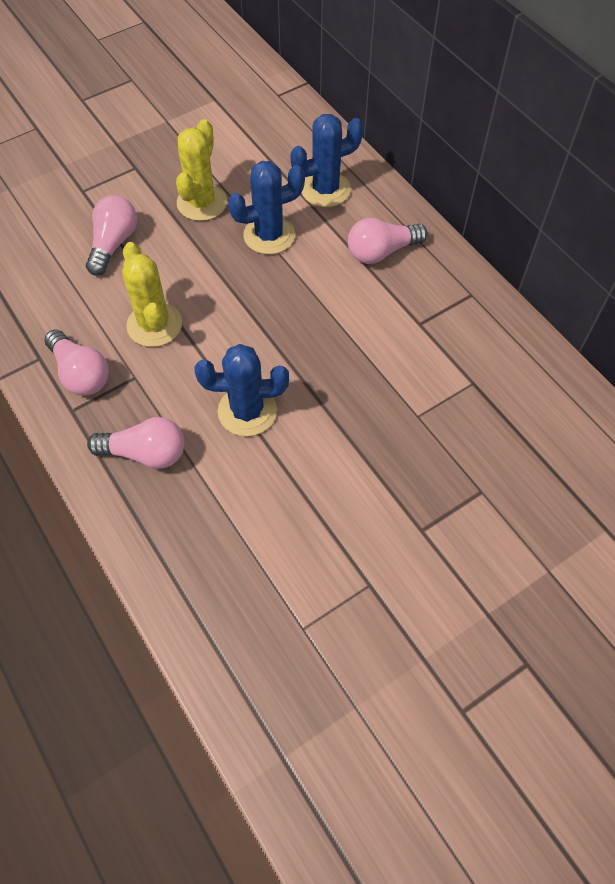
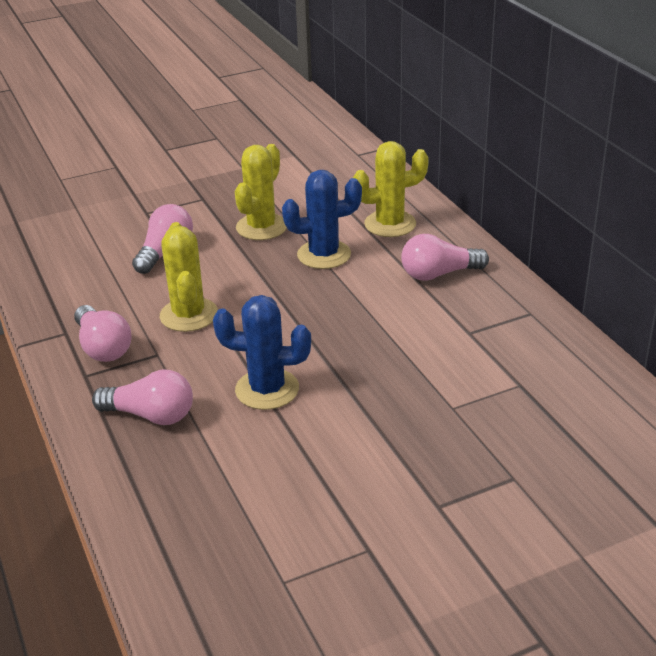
camera: 10 degrees right, 25 degrees down
(325, 189) = (390, 224): blue cactus -> yellow cactus

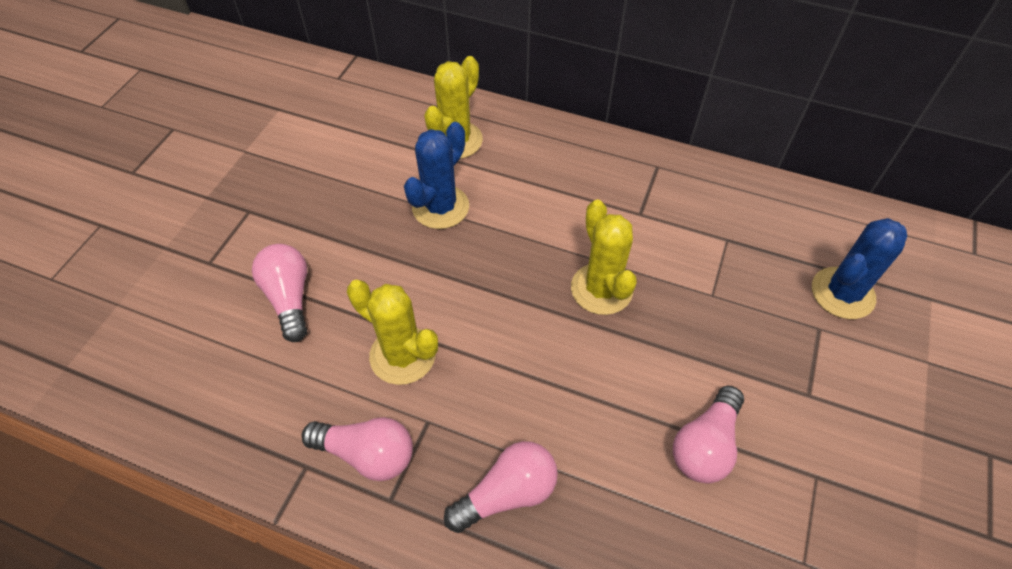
camera: 45 degrees left, 20 degrees up
(261, 227) = (348, 210): yellow cactus -> yellow cactus (601, 289)
(267, 389) = (567, 385): blue cactus -> blue cactus (842, 293)
(439, 274) = (553, 169): pink light bulb -> pink light bulb (705, 445)

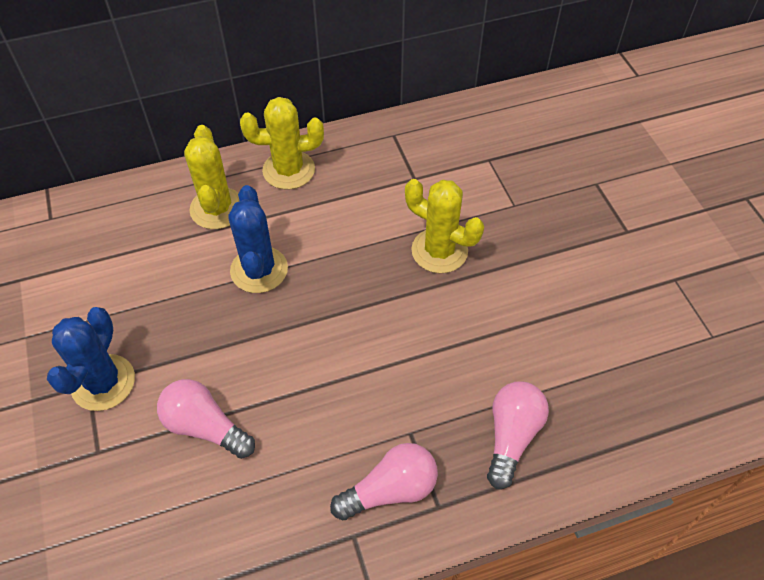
camera: 40 degrees left, 0 degrees up
(402, 355) = (344, 401): yellow cactus -> yellow cactus (289, 170)
(705, 445) = (599, 308): pink light bulb -> none
(842, 293) = (589, 150): blue cactus -> blue cactus (103, 382)

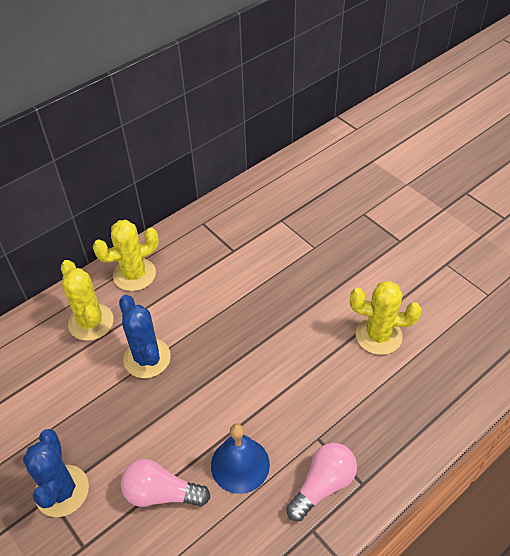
camera: 20 degrees left, 5 degrees down
(306, 428) = (240, 464): none -> blue bell
(439, 251) = (276, 298): yellow cactus -> yellow cactus (378, 335)
(511, 436) = (389, 413): pink light bulb -> none

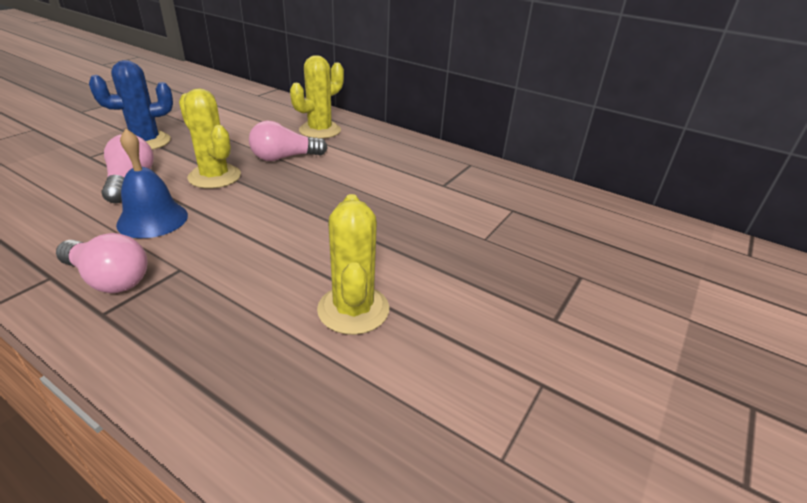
camera: 70 degrees right, 15 degrees down
(134, 274) = (382, 140): yellow cactus -> yellow cactus (214, 177)
(147, 358) = (284, 158): blue cactus -> pink light bulb

